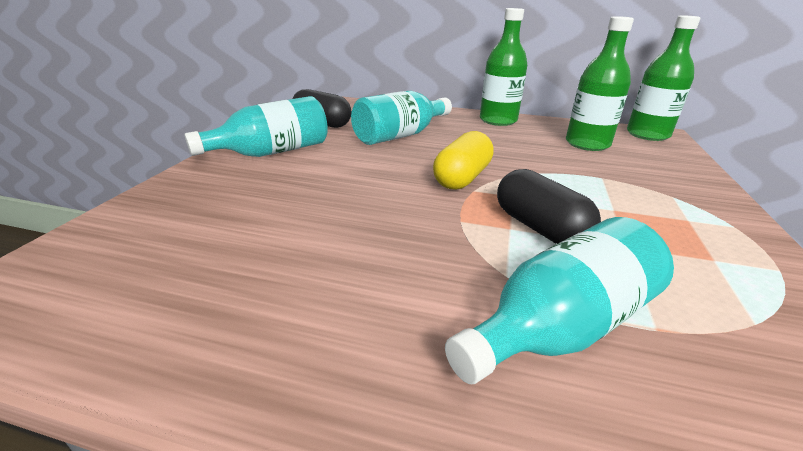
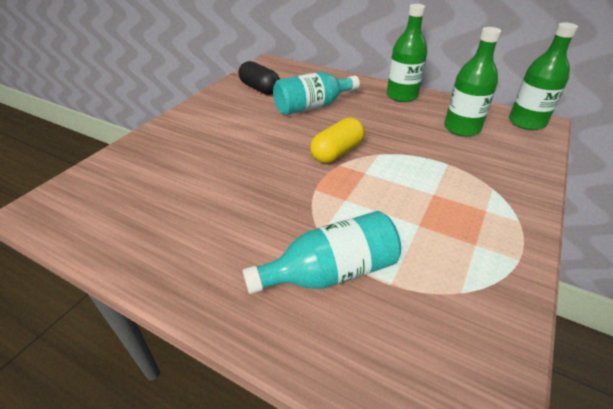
camera: 15 degrees right, 10 degrees up
(272, 152) = (214, 115): turquoise bottle -> none
(539, 228) = (366, 202): black capsule -> none

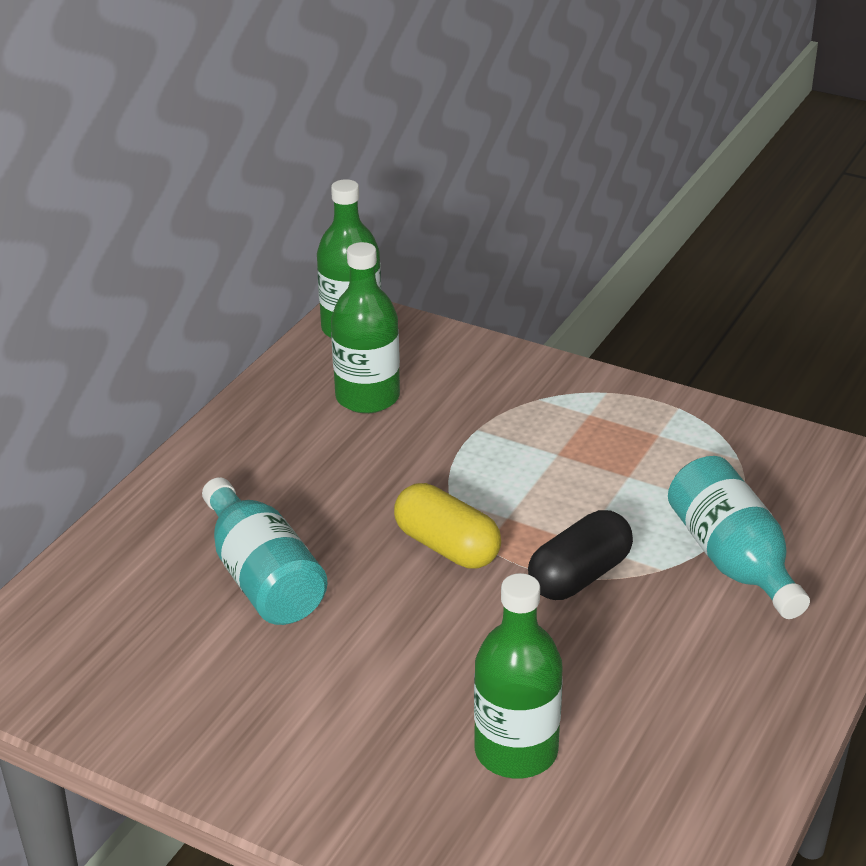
camera: 90 degrees left, 5 degrees down
(260, 89) = (152, 670): black capsule -> black capsule (579, 576)
(402, 96) = (229, 450): green bottle -> green bottle (516, 751)

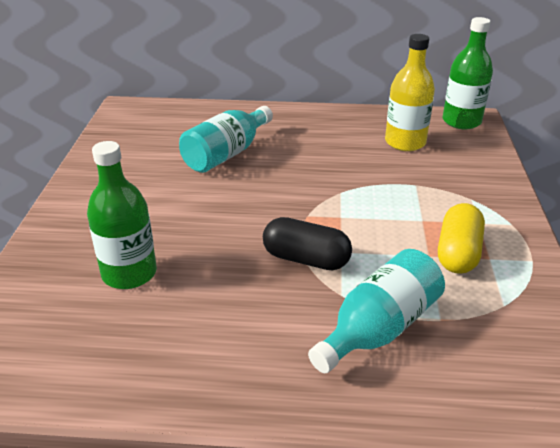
camera: 65 degrees right, 0 degrees up
(367, 397) = (405, 142): green bottle -> yellow bottle
(447, 547) = (295, 202): yellow capsule -> yellow capsule (458, 253)

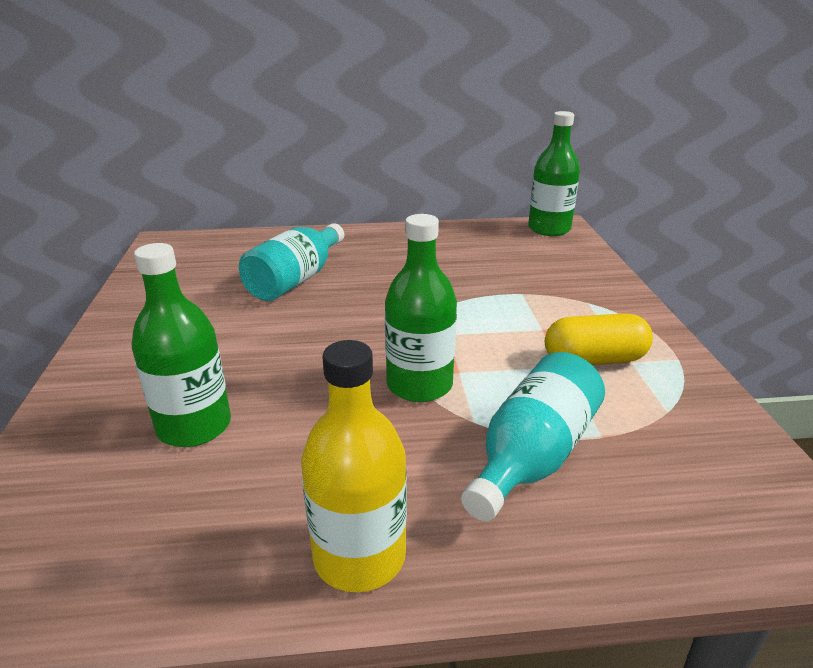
camera: 10 degrees left, 5 degrees down
(306, 259) = (419, 385): black capsule -> green bottle
(405, 142) = (496, 253): yellow bottle -> yellow bottle (359, 556)
(458, 253) = (594, 359): yellow capsule -> yellow capsule turned 75 degrees clockwise

